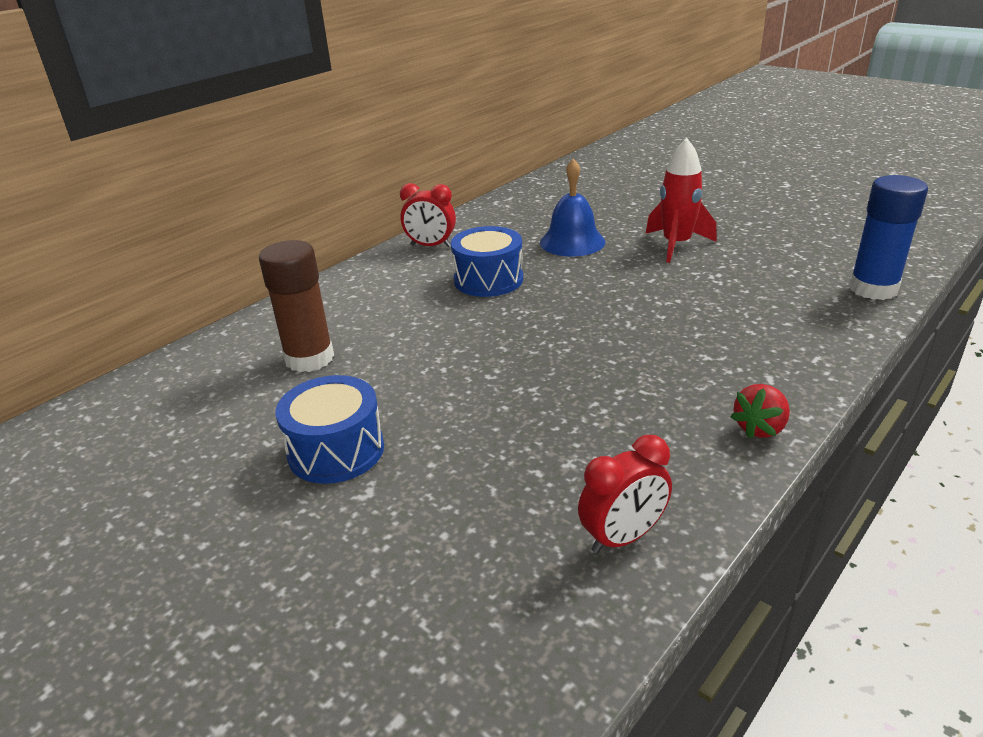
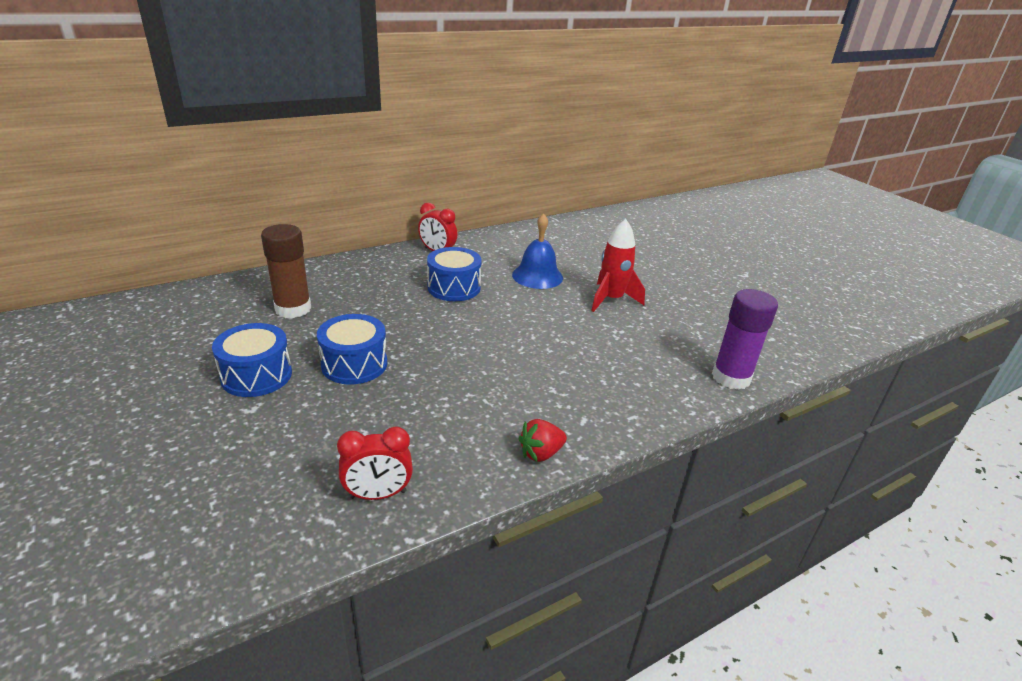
camera: 15 degrees right, 0 degrees up
(450, 399) = (354, 364): none -> blue drum
(873, 289) = (731, 377): blue glue stick -> purple glue stick

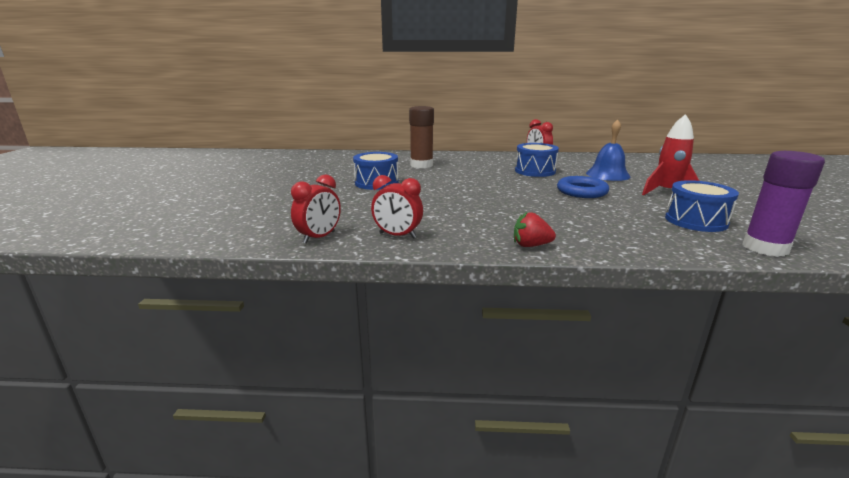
camera: 35 degrees right, 10 degrees down
(271, 543) = (319, 237): none -> red clock
(354, 364) = (436, 188): blue drum -> blue drum (695, 221)
(530, 322) = (581, 191): none -> blue ring

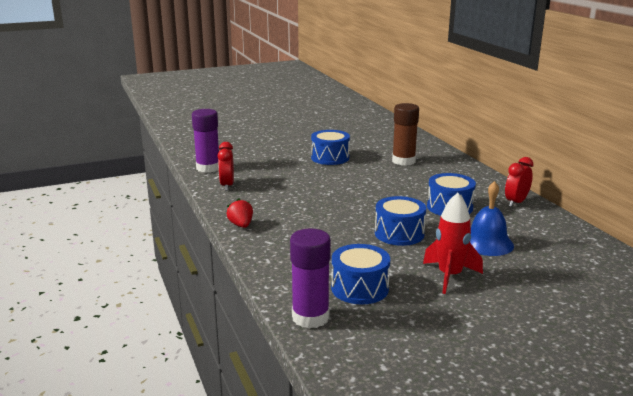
camera: 65 degrees right, 0 degrees up
(319, 237) = (208, 168): red clock -> purple glue stick
(581, 191) = (399, 234): blue ring -> blue drum

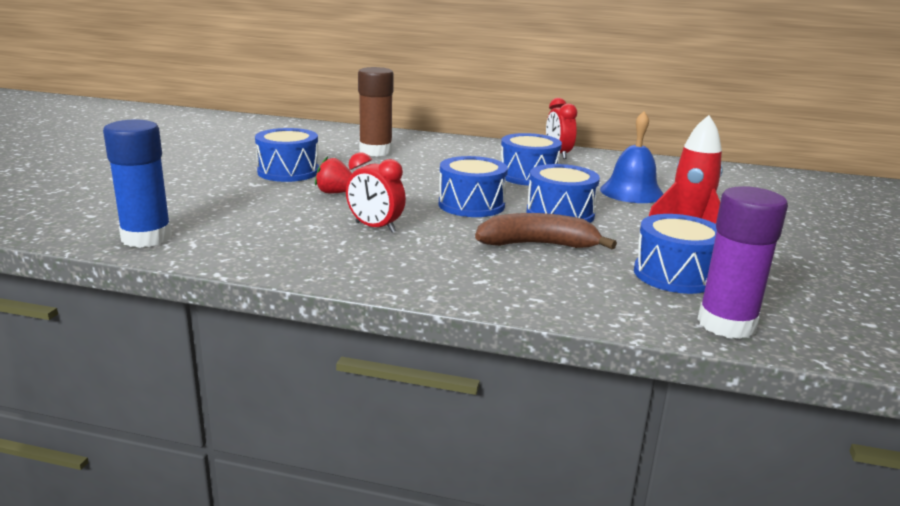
camera: 55 degrees left, 0 degrees up
(208, 168) = (146, 238): purple glue stick -> blue glue stick
(227, 185) = (243, 247): red clock -> red clock (375, 227)
(241, 225) = (399, 280): red strawberry -> red strawberry (335, 193)
(339, 241) = (538, 245): none -> brown banana
(367, 209) = (471, 205): none -> blue drum

